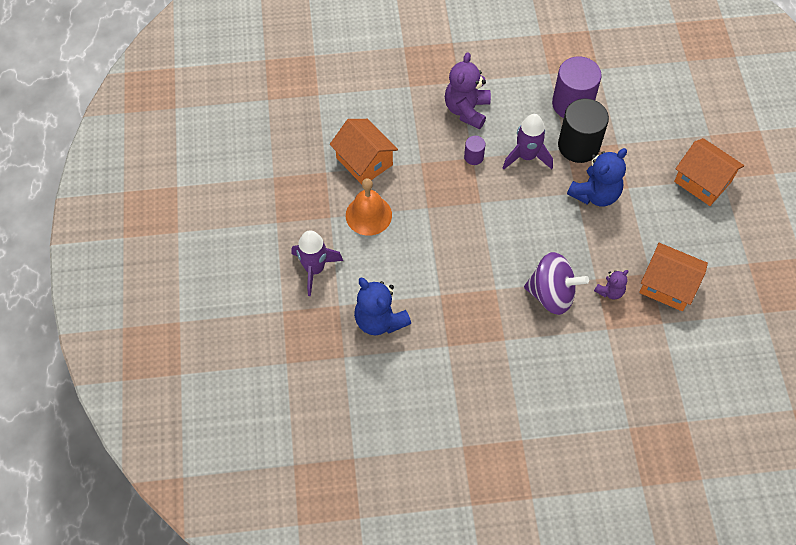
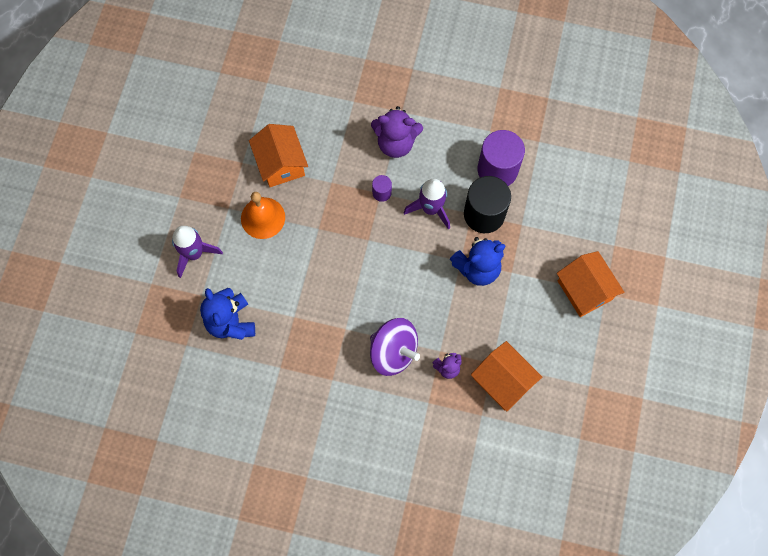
camera: 20 degrees right, 10 degrees up
(466, 110) = (396, 143): purple teddy bear -> purple teddy bear turned 120 degrees counterclockwise

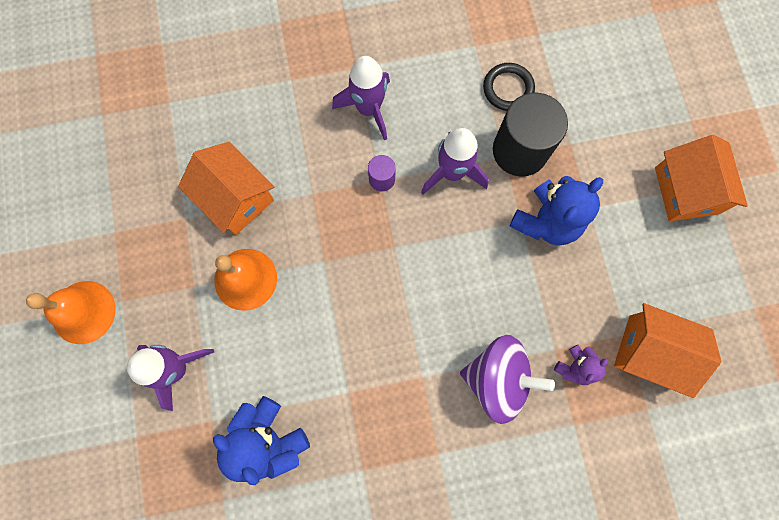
camera: 25 degrees left, 5 degrees up
(153, 193) = (83, 312): none -> orange bell
(396, 143) = (368, 109): purple teddy bear -> purple rocket
(497, 169) = (508, 89): purple cylinder -> black ring
(585, 290) = (686, 190): orange house -> orange house turned 45 degrees clockwise

